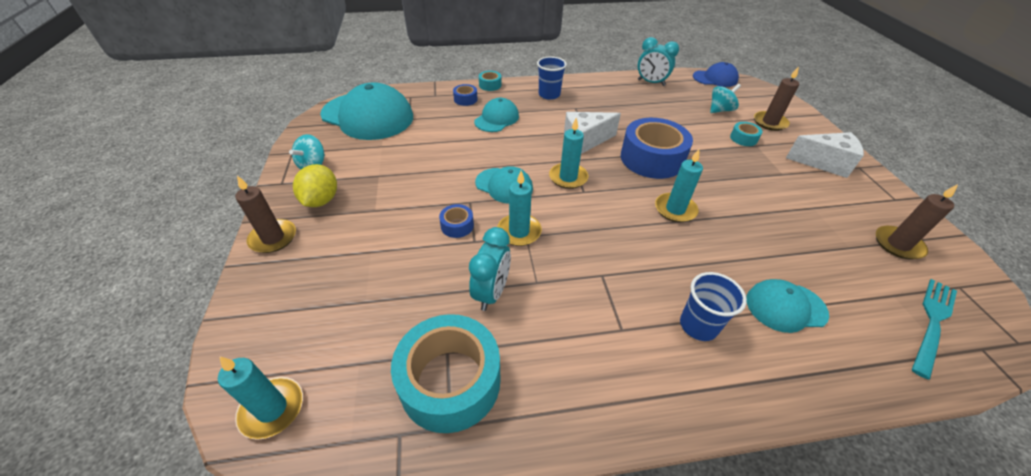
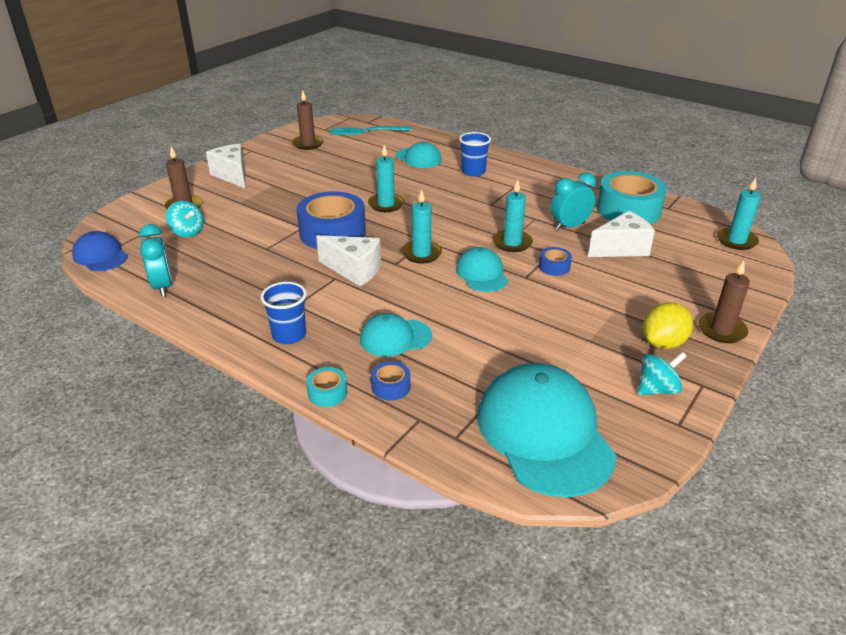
camera: 135 degrees left, 10 degrees down
(412, 291) = (621, 249): none -> white cheese
(720, 110) = (187, 232): turquoise spinning top -> turquoise spinning top turned 150 degrees counterclockwise
(743, 138) = (234, 209): turquoise tape -> none

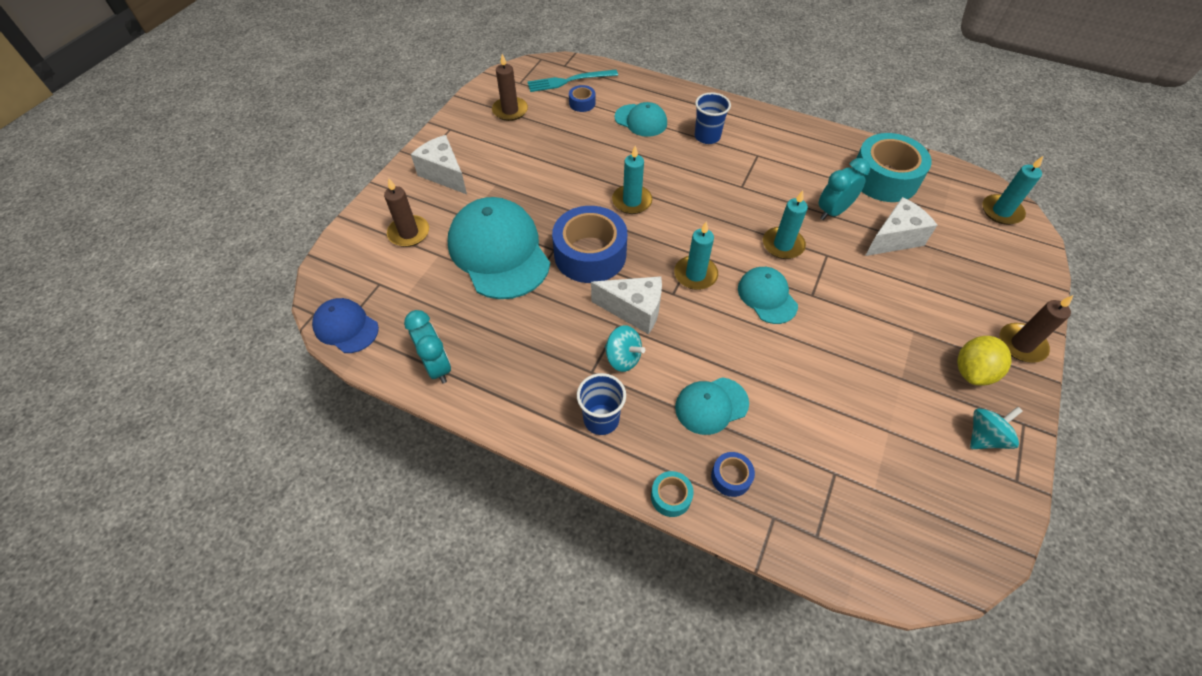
camera: 10 degrees left, 20 degrees up
(187, 232) = (429, 275): turquoise spinning top -> turquoise spinning top (623, 358)
(544, 433) = (898, 515): turquoise cap -> turquoise cap (499, 251)
(554, 267) = (836, 275): blue tape -> blue tape (582, 103)

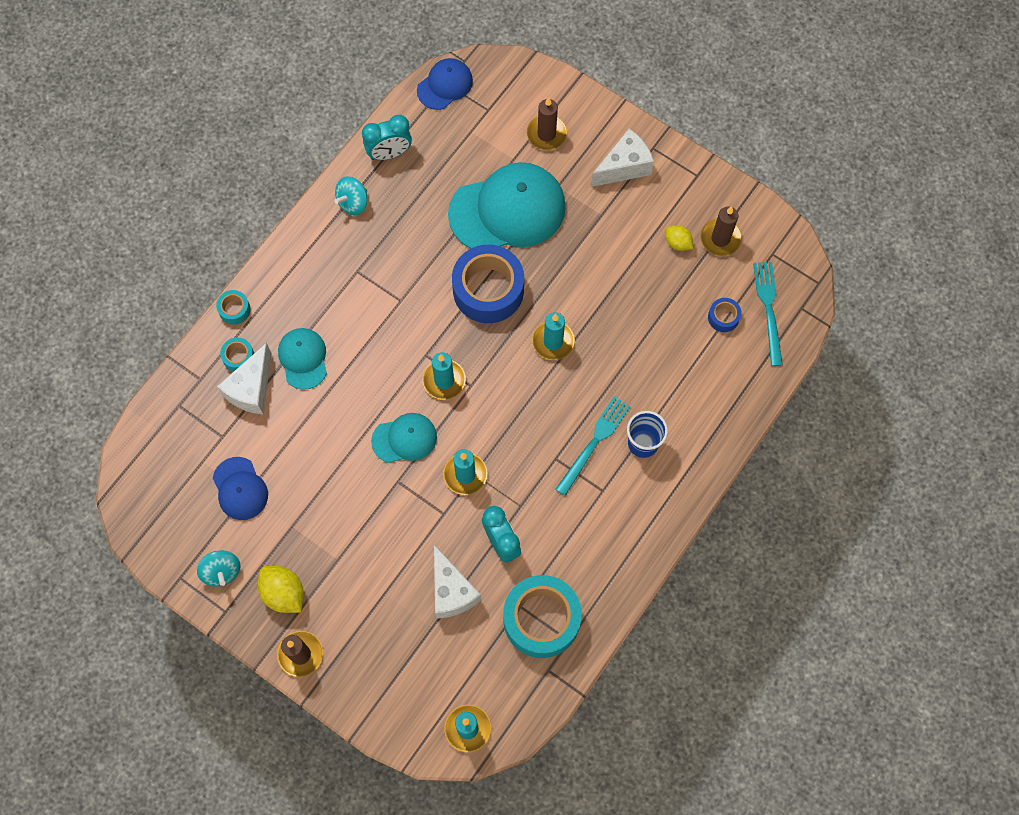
camera: 100 degrees right, 15 degrees up
(518, 134) = (678, 243): none -> yellow lemon
(601, 419) = (311, 271): blue cup -> none
(623, 358) = (365, 298): turquoise spinning top -> turquoise spinning top (353, 202)
(634, 310) = (413, 317): white cheese -> white cheese (251, 389)
(641, 120) = (682, 376): turquoise cap -> none
(718, 164) = (594, 443): none -> turquoise fork
(731, 477) = (238, 357): blue tape -> turquoise tape
(886, 439) = (240, 488): none -> blue cap

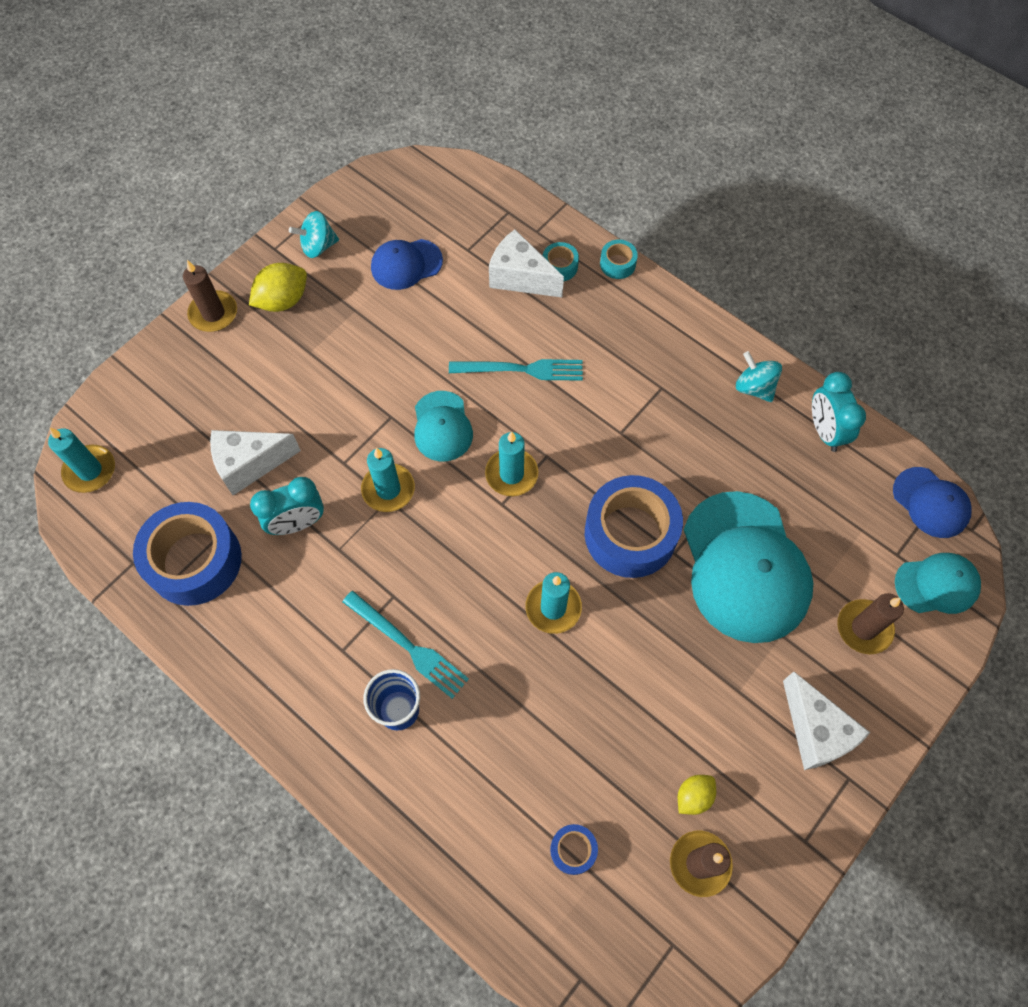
camera: 95 degrees right, 5 degrees down
(303, 358) = (552, 328): turquoise cap -> turquoise cap (937, 584)
(541, 619) = (194, 560): turquoise tape -> blue tape
(768, 309) = (582, 924): turquoise fork -> turquoise fork (521, 370)

